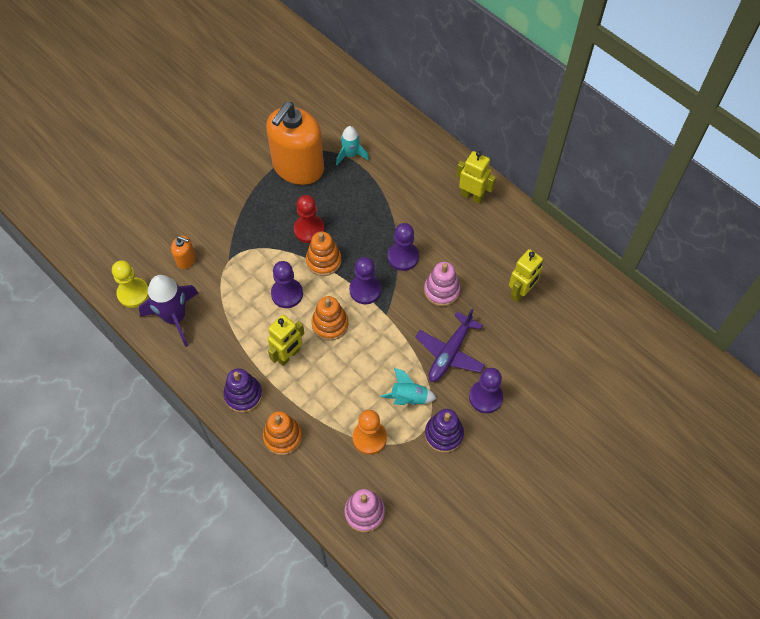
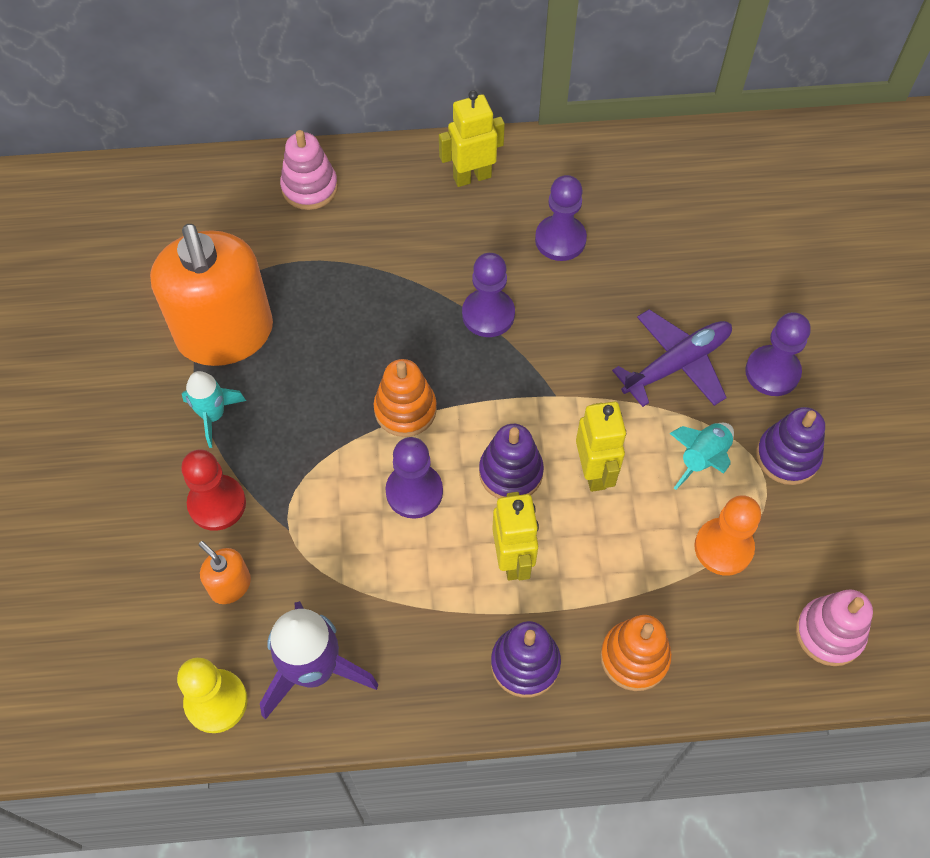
camera: 50 degrees left, 0 degrees up
(186, 259) = (230, 585): orange soap dispenser -> orange soap dispenser turned 105 degrees counterclockwise
(309, 229) = (339, 392): red pawn -> red pawn (217, 504)
(330, 324) = (510, 472): orange stacking toy -> purple stacking toy
(351, 154) = (271, 259): turquoise rocket -> turquoise rocket (213, 415)
(365, 290) = (497, 393): purple pawn -> purple pawn (560, 239)
(441, 290) = (578, 308): pink stacking toy -> pink stacking toy (309, 188)
(450, 352) = (676, 364): purple plane -> purple plane turned 105 degrees counterclockwise
(521, 292) = (657, 228): yellow robot -> yellow robot (594, 472)

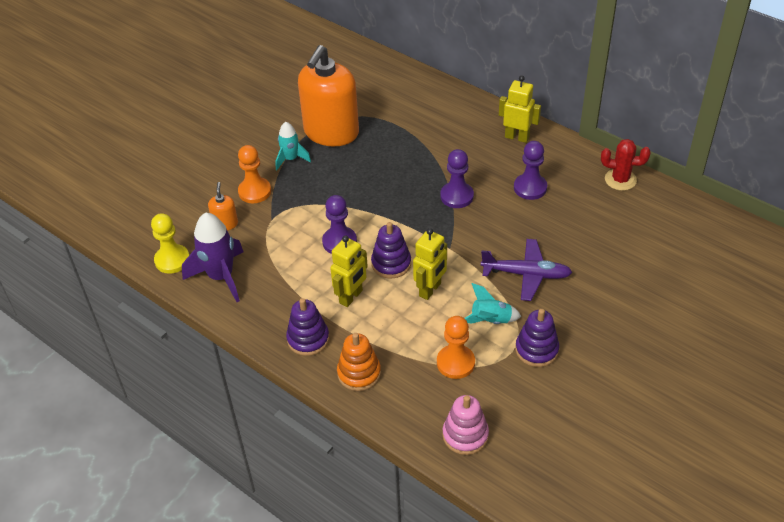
camera: 45 degrees right, 15 degrees down
(217, 504) = (254, 191): red pawn -> orange pawn
(309, 188) = (434, 98): pink stacking toy -> none
(405, 409) = (373, 209): orange stacking toy -> none
(646, 156) = (620, 180): none -> red cactus
(772, 372) = (574, 310): purple pawn -> none

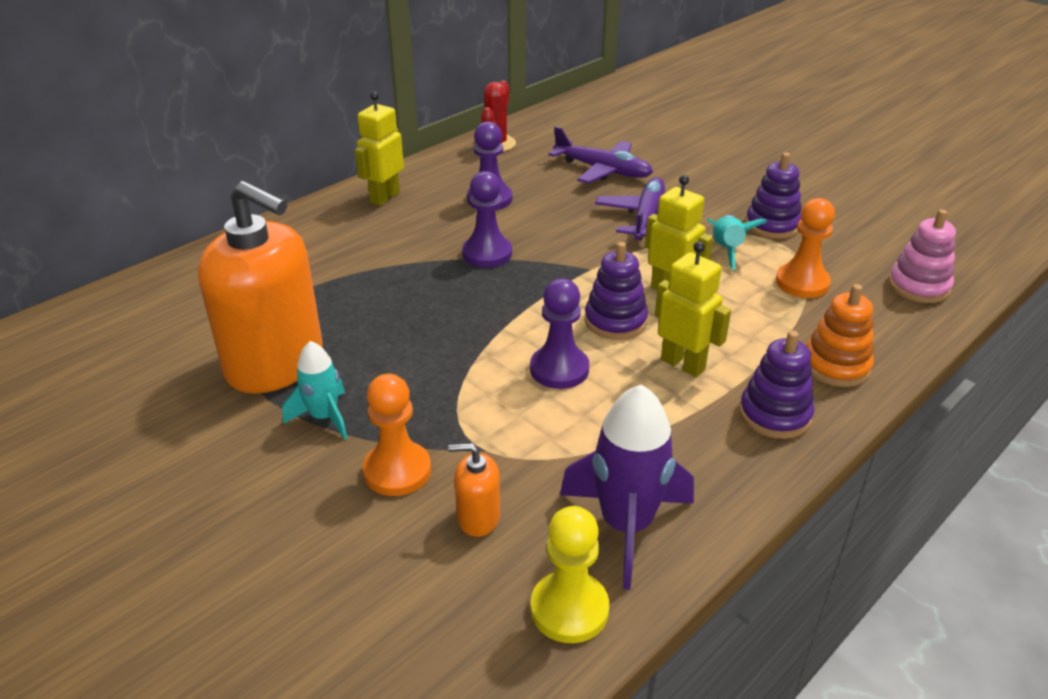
camera: 85 degrees left, 10 degrees down
(596, 245) = (602, 170): none -> purple plane

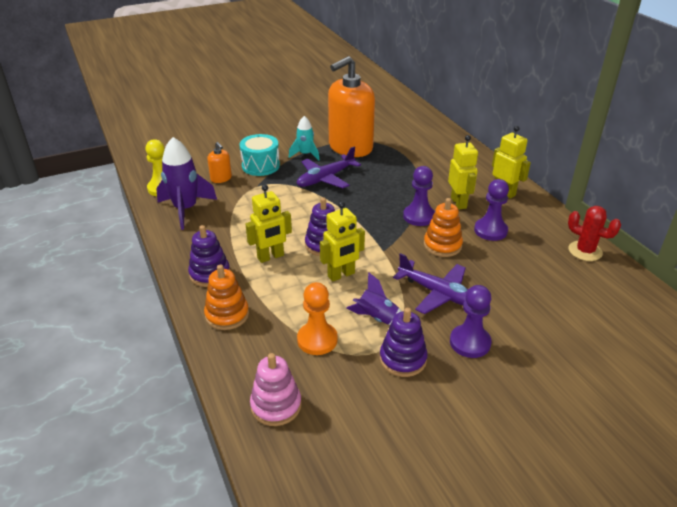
camera: 110 degrees right, 0 degrees up
(397, 471) = (260, 166): orange pawn -> turquoise drum
(431, 227) = (459, 203): none -> yellow robot
(478, 517) = (221, 178): orange soap dispenser -> orange soap dispenser turned 120 degrees clockwise
(546, 227) = (442, 245): none -> orange stacking toy
(559, 369) = (295, 216): purple pawn -> purple pawn (470, 342)
(602, 170) = (526, 294): purple plane -> purple plane (326, 178)
(727, 250) = (377, 318): turquoise rocket -> purple rocket

